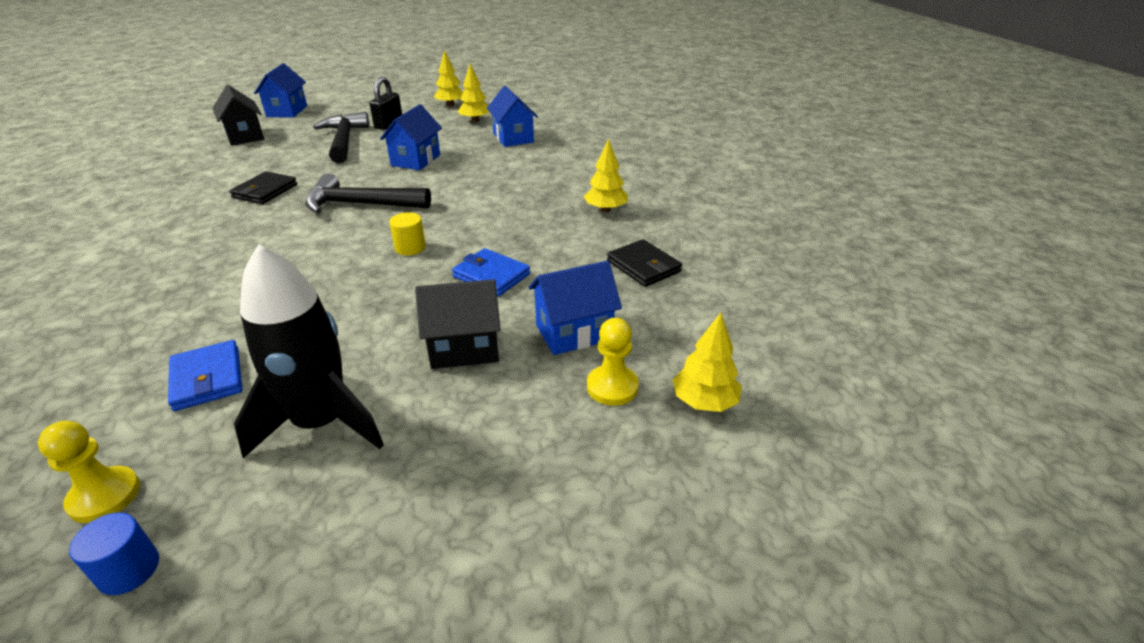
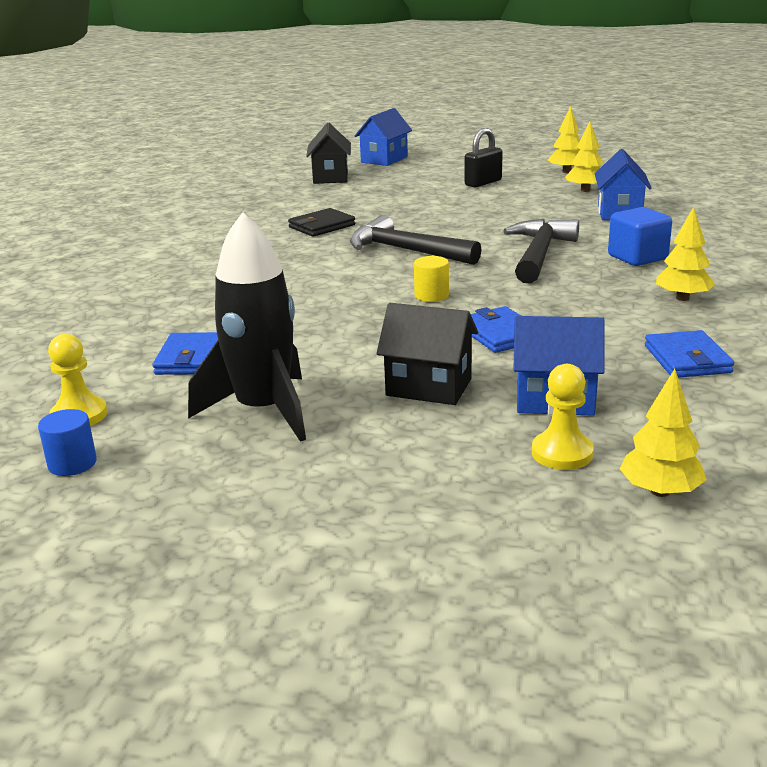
camera: 30 degrees right, 10 degrees down
(344, 140) = (426, 192): black hammer -> black hammer (539, 254)
(416, 160) = (490, 220): blue house -> none
(551, 178) = (637, 257): none -> blue cube
(643, 266) = (687, 359): black wallet -> blue wallet

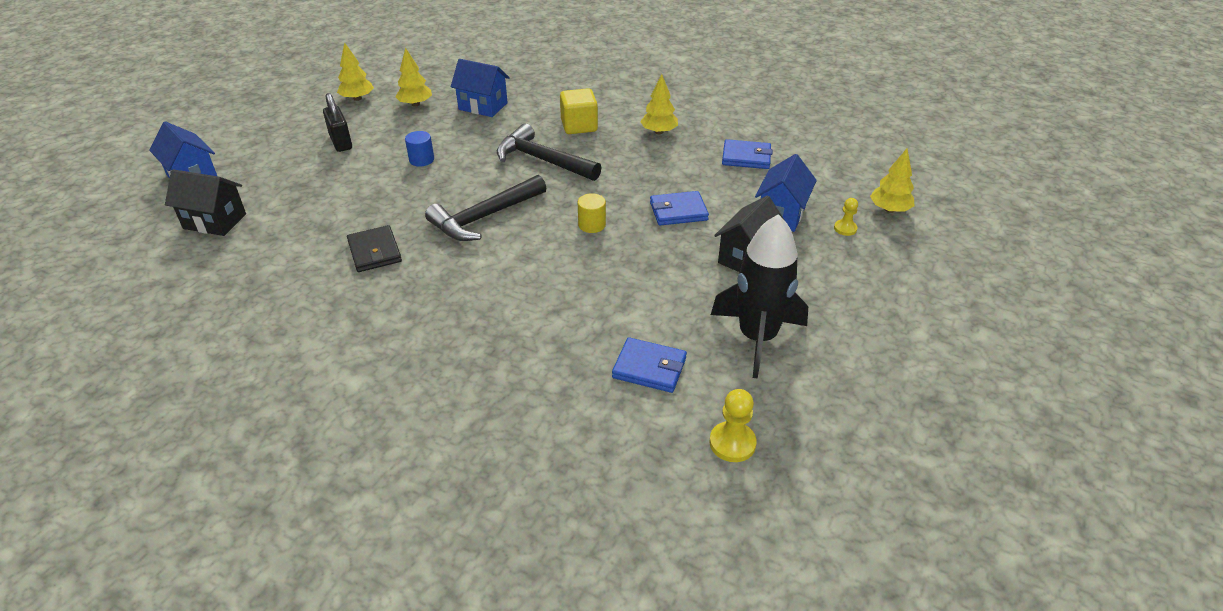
camera: 75 degrees left, 15 degrees up
(72, 463) = (812, 447): blue cylinder -> blue cylinder (421, 160)
(562, 453) = (845, 228): yellow pawn -> yellow pawn, size x0.64
(637, 257) = (579, 126): blue cube -> yellow cube

